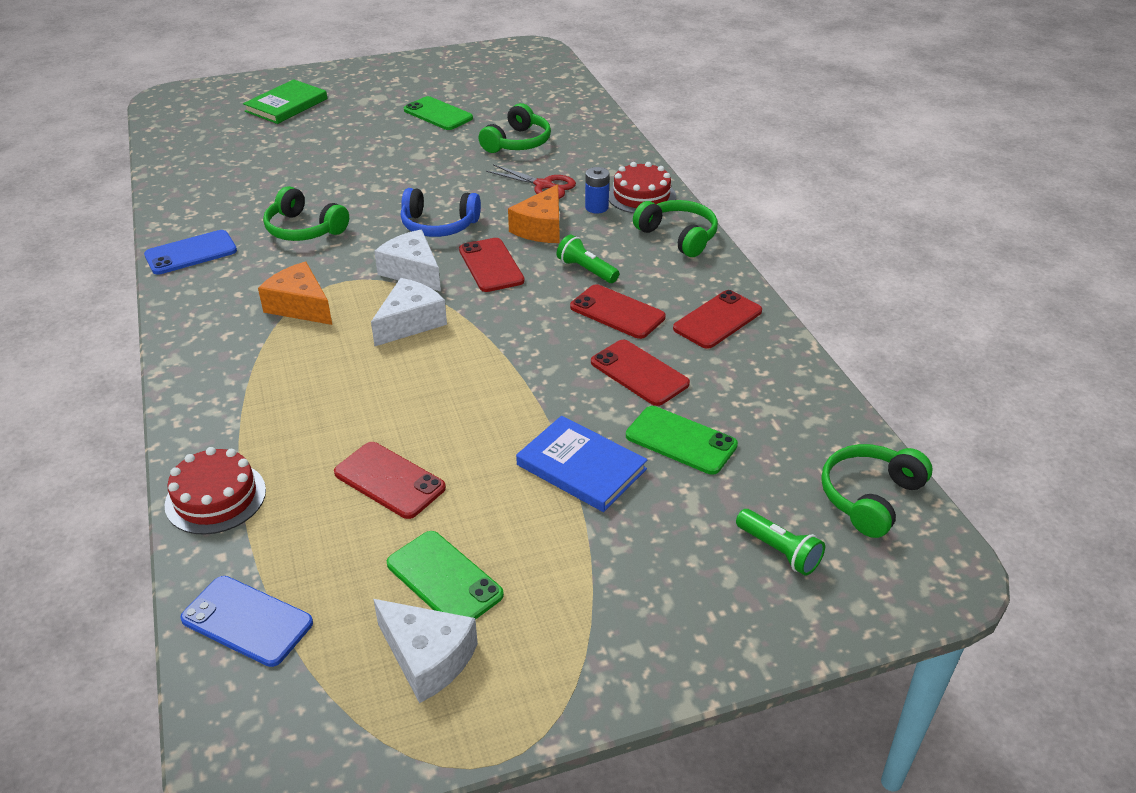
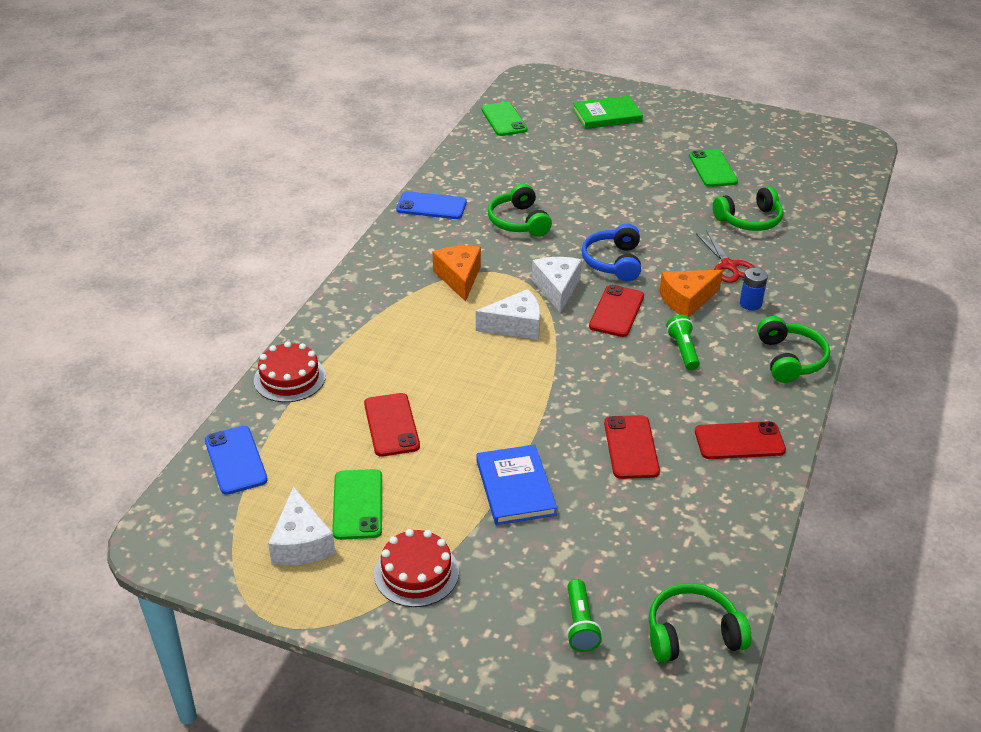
camera: 40 degrees right, 0 degrees up
(439, 225) = (613, 262): blue headphones -> blue headphones turned 45 degrees clockwise
(617, 312) = (668, 394): red phone -> none
(641, 196) = (799, 311): red cake -> red cake (416, 573)
(681, 440) = (603, 511): green phone -> green phone (504, 120)

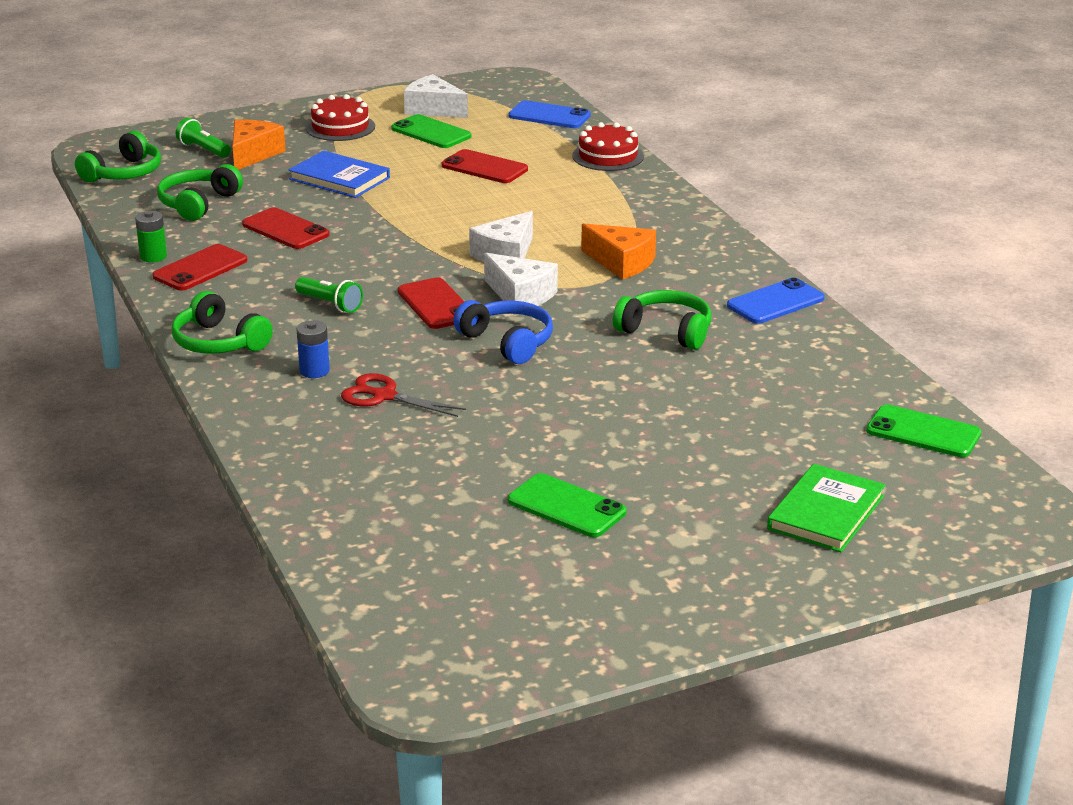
camera: 135 degrees right, 10 degrees down
(687, 300) = (383, 344): orange cheese -> orange cheese (253, 154)
(749, 220) = (428, 460): green headphones -> green headphones (198, 204)
(764, 479) = (153, 256): none -> green battery

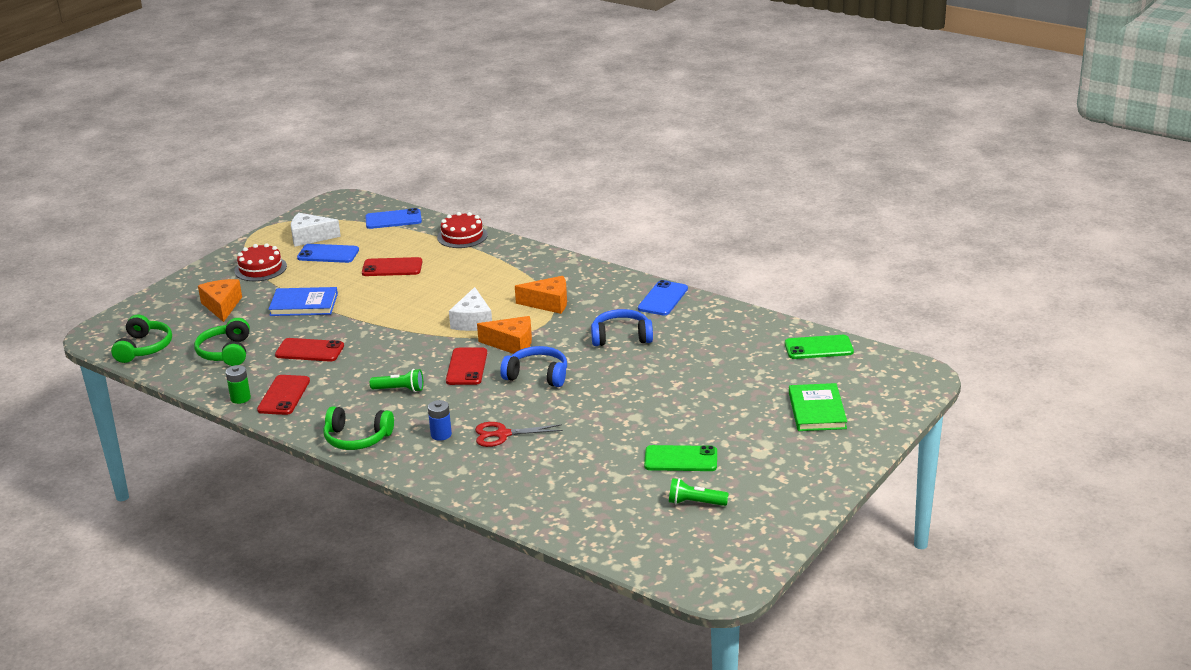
camera: 30 degrees left, 0 degrees up
(203, 150) = (182, 314): green flashlight -> green flashlight (695, 503)
(431, 132) = (328, 254): green phone -> blue phone
(436, 304) = (466, 367): red phone -> red phone turned 60 degrees clockwise
(520, 295) = (511, 344): white cheese -> orange cheese
(666, 331) = (621, 337): green headphones -> blue headphones

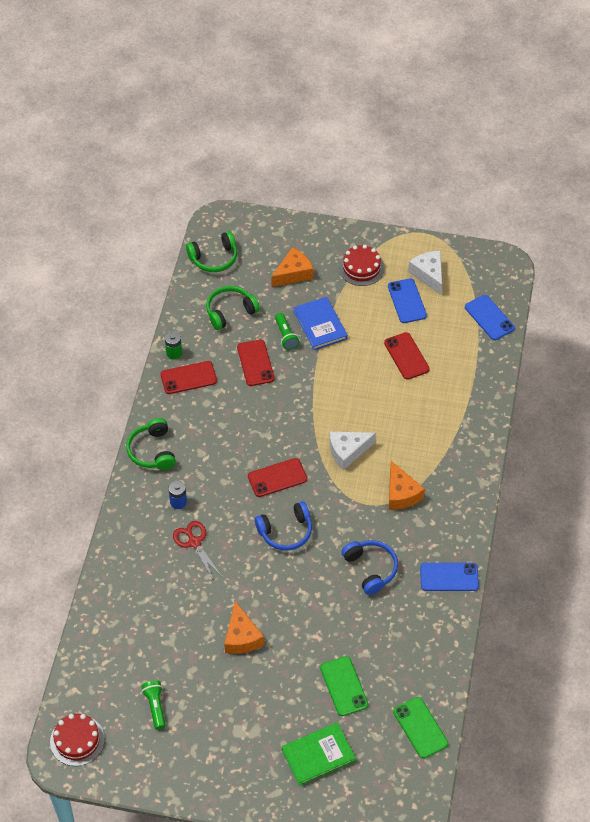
camera: 65 degrees right, 25 degrees up
(399, 389) = (227, 447): green flashlight -> green flashlight (286, 336)
(462, 236) = (485, 381): red cake -> red cake (77, 740)
(511, 344) = (325, 494): orange cheese -> orange cheese (241, 637)
(537, 375) = (286, 532): blue headphones -> blue headphones turned 75 degrees clockwise
(681, 459) = (209, 677): green phone -> green phone (344, 686)

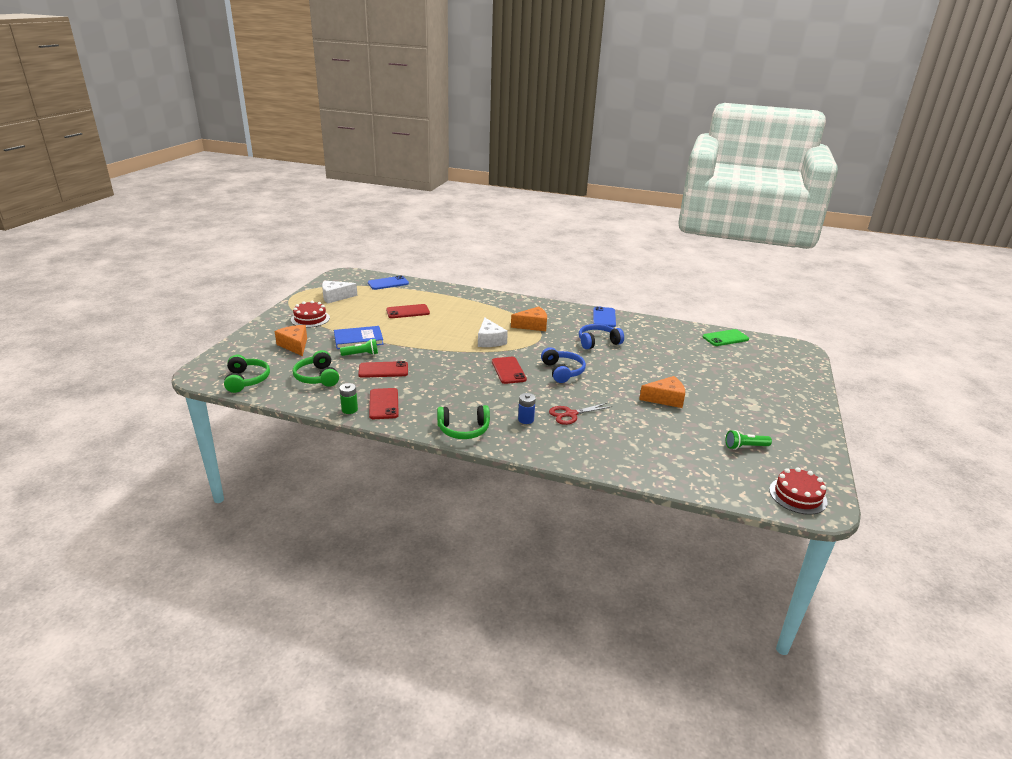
camera: 85 degrees left, 25 degrees down
(318, 755) = (762, 376): green book -> none
(344, 686) = (700, 361): green phone -> none
(407, 301) = (355, 306): blue phone -> none

